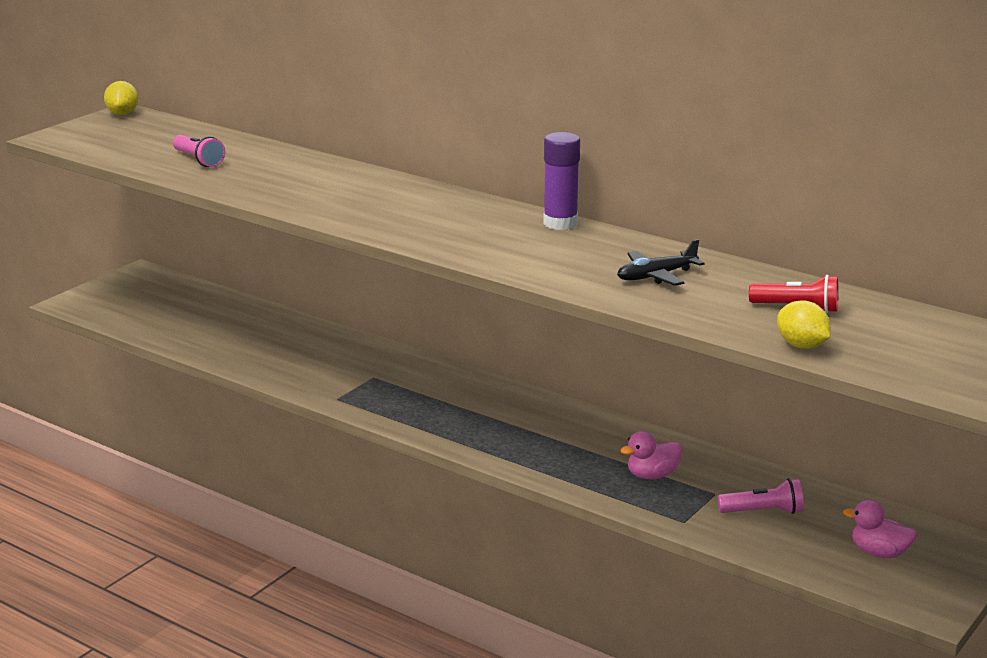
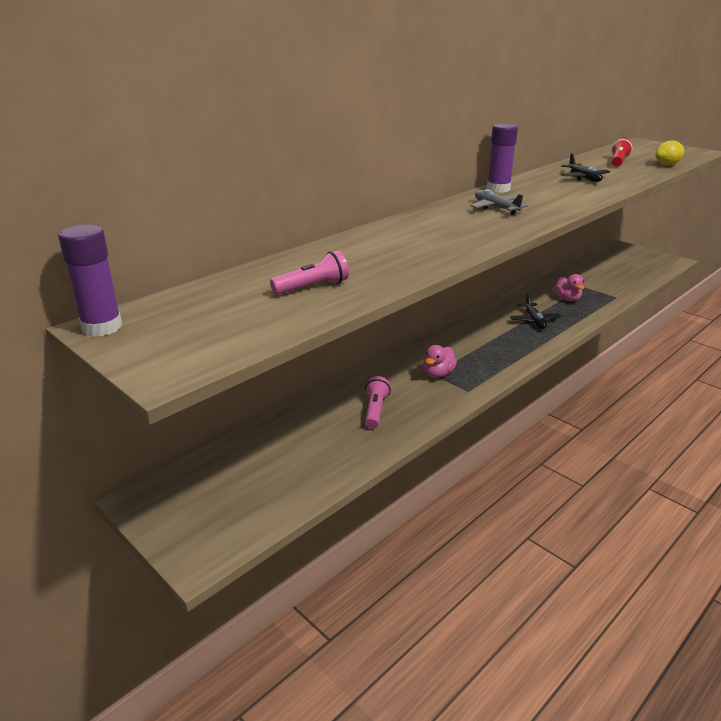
camera: 80 degrees left, 5 degrees up
(122, 114) = (102, 327): yellow lemon -> purple glue stick
(466, 222) = (496, 208): none -> grey plane
(553, 444) = (534, 321): none -> black plane
(763, 511) = (599, 279): pink flashlight -> pink flashlight (375, 410)
(879, 553) = (630, 262): pink duck -> pink duck (438, 374)

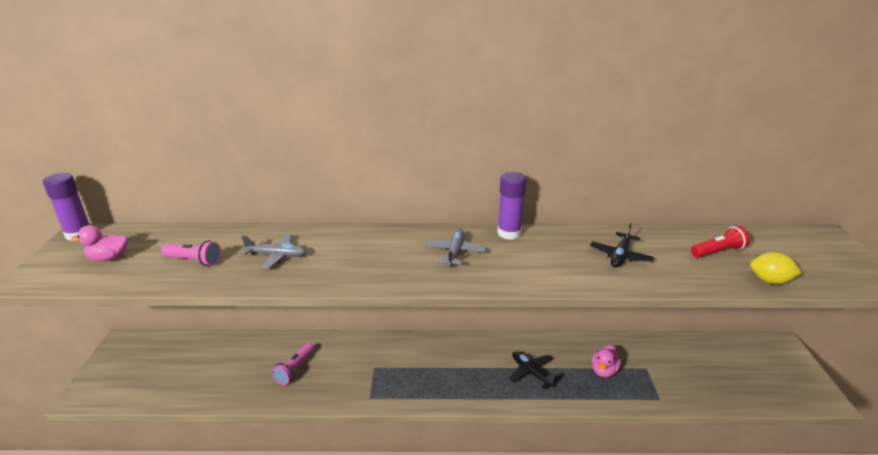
camera: 45 degrees right, 0 degrees up
(375, 410) = (295, 369): pink flashlight -> pink flashlight turned 150 degrees clockwise
(377, 256) = (277, 256): none -> grey plane
(438, 374) = (377, 370): pink duck -> pink duck (109, 258)
(534, 321) = (531, 373): black plane -> black plane turned 105 degrees clockwise

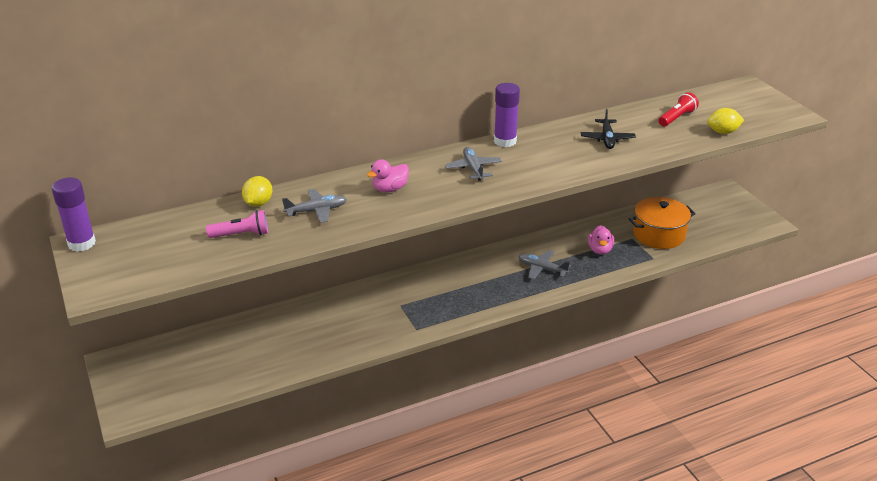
camera: 25 degrees left, 5 degrees up
(109, 258) = (150, 254): pink duck -> pink duck (390, 189)
(239, 236) = (258, 203): none -> yellow lemon
(295, 369) = (326, 329): pink flashlight -> none
(531, 373) = (542, 269): black plane -> grey plane
(679, 373) = (659, 234): none -> orange pot

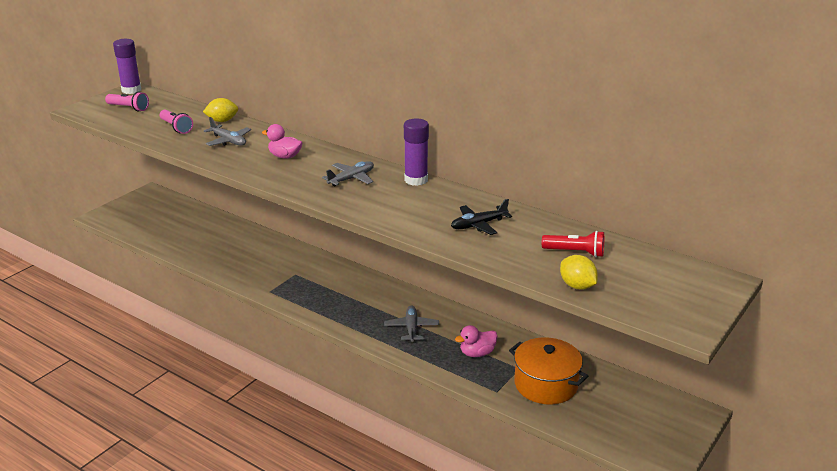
camera: 60 degrees right, 5 degrees down
(139, 255) = (129, 108): none -> pink flashlight

